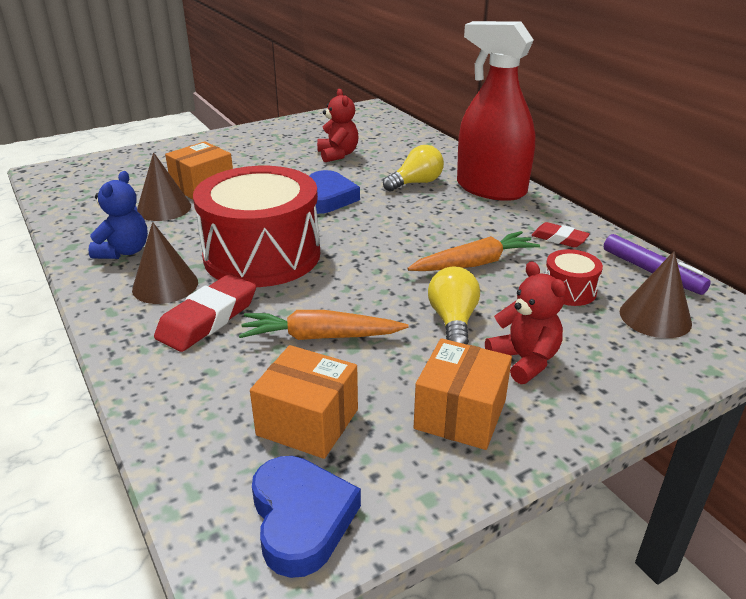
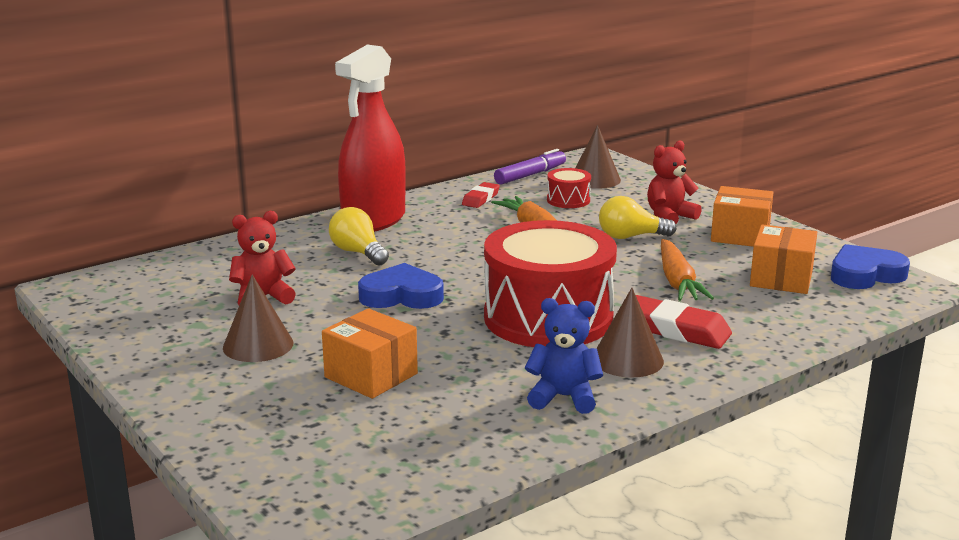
camera: 95 degrees left, 10 degrees down
(164, 208) = (441, 392): brown cone -> brown cone (258, 345)

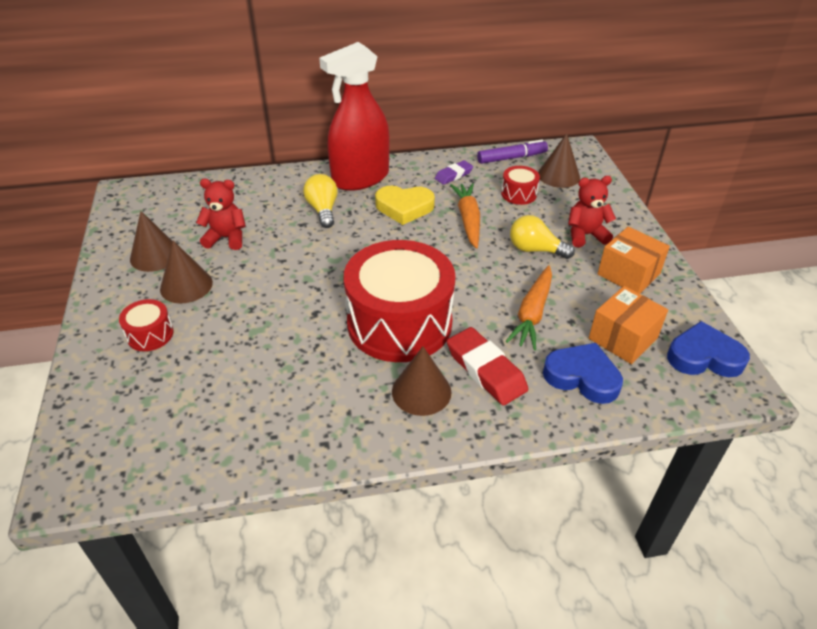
camera: 25 degrees right, 20 degrees up
(184, 330) = (155, 255): none -> brown cone
(260, 392) = (150, 334): none -> red drum
(371, 375) = (230, 342): orange box -> none
(401, 295) = (316, 264): blue heart -> blue heart (582, 377)
(453, 233) = (404, 208): none -> yellow heart
(480, 199) = (453, 175): red eraser -> purple eraser
(563, 397) = (341, 417): blue teddy bear -> none

